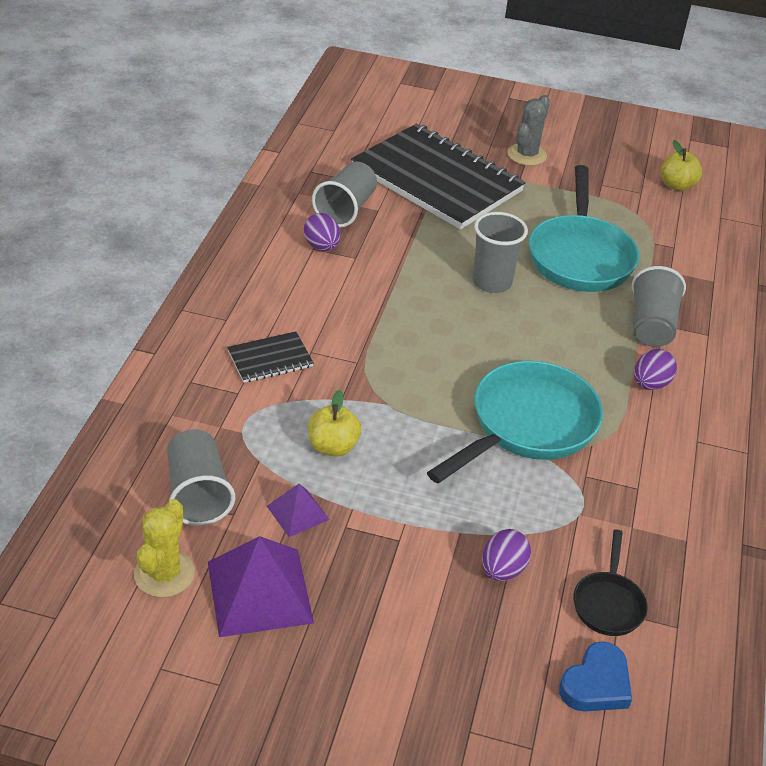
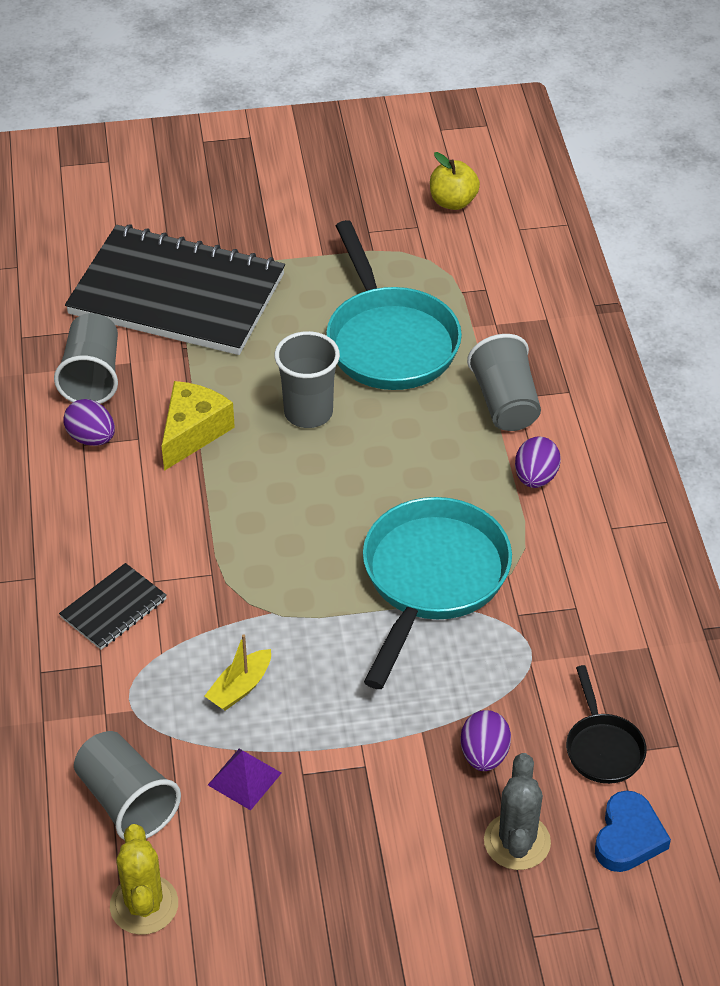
camera: 20 degrees left, 5 degrees up
(260, 592) = (254, 882): purple pyramid -> none
(333, 446) = (240, 687): yellow apple -> yellow boat
(397, 267) = (193, 432): none -> yellow cheese
(527, 155) = (264, 220): grey cactus -> grey cactus (517, 842)

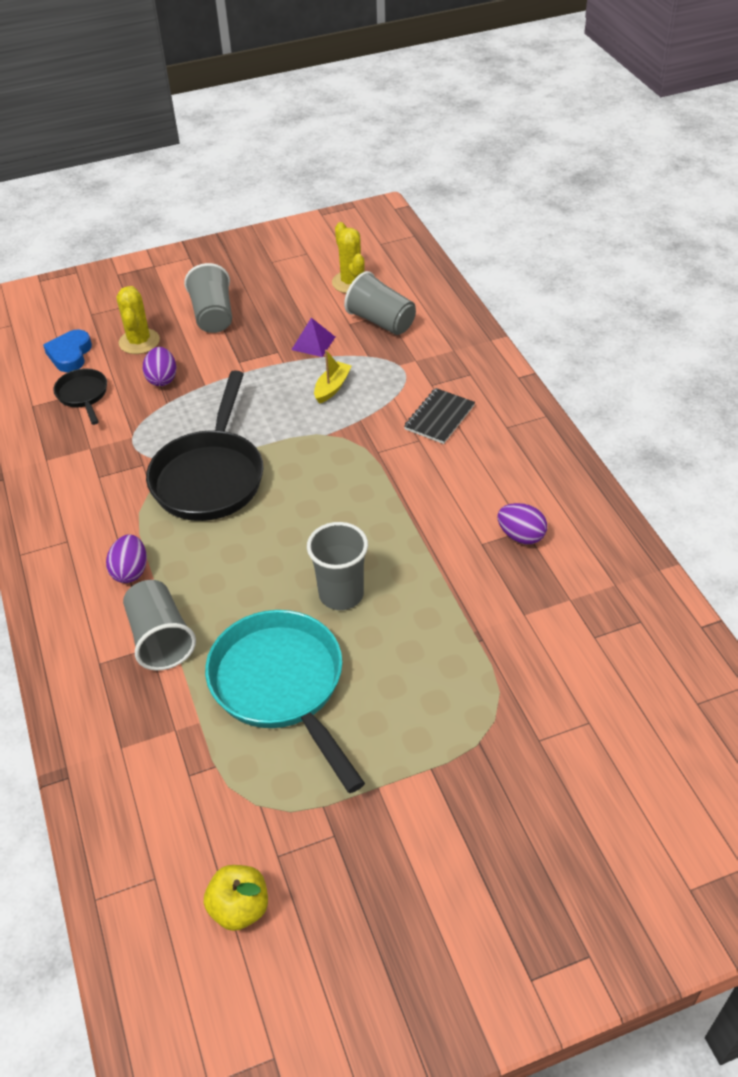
camera: 170 degrees right, 0 degrees up
(92, 376) = (551, 593): grey cup -> grey cup (213, 316)
(177, 295) = (514, 700): black notebook -> none
(193, 432) = (437, 557): yellow cheese -> none
(431, 579) = (210, 476): turquoise pan -> black pan
(517, 842) = (139, 341): grey cactus -> yellow cactus

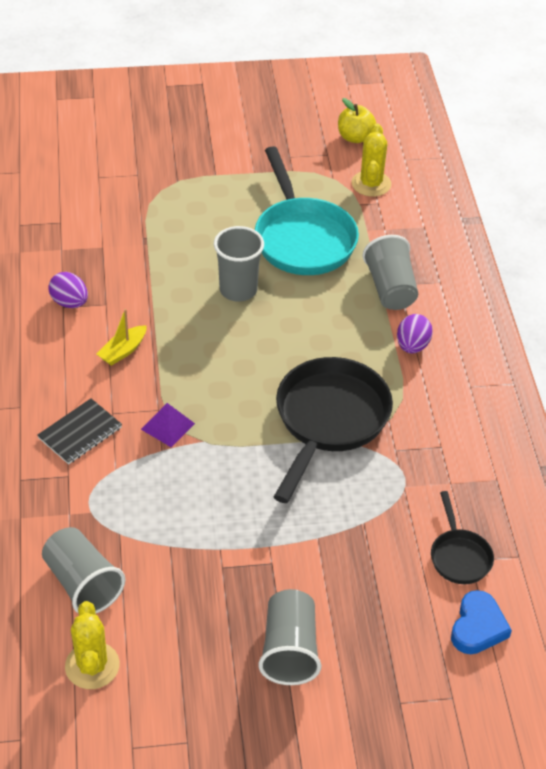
camera: 170 degrees left, 0 degrees up
(139, 341) = (389, 627): yellow cactus -> yellow cactus (371, 184)
(162, 379) = (365, 558): purple egg -> none
(313, 343) = (176, 569): purple pyramid -> purple pyramid (168, 426)
(332, 387) = (176, 498): yellow boat -> yellow boat (123, 351)

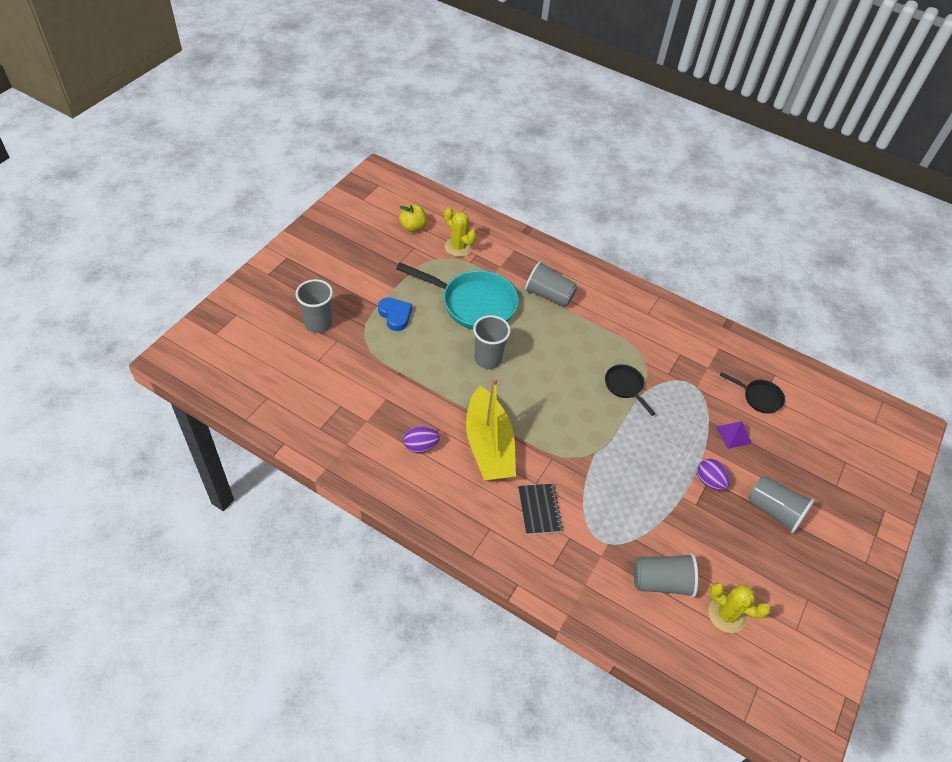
camera: 55 degrees left, 5 degrees up
(123, 351) = (488, 445): yellow boat -> yellow boat, size x2.35
(143, 151) = (318, 323): none -> grey cup
(168, 426) = (569, 462): purple pyramid -> purple pyramid (733, 435)
(329, 420) = (625, 386): black pan -> black pan, size x0.50
(412, 346) = (599, 316): purple egg -> purple egg (709, 481)
(478, 627) = (809, 421): blue heart -> blue heart (395, 315)

